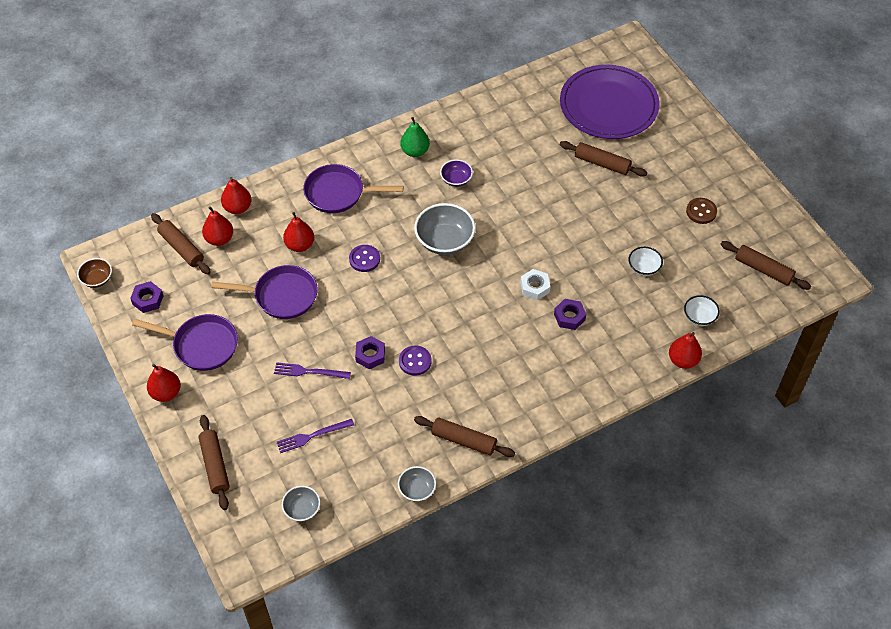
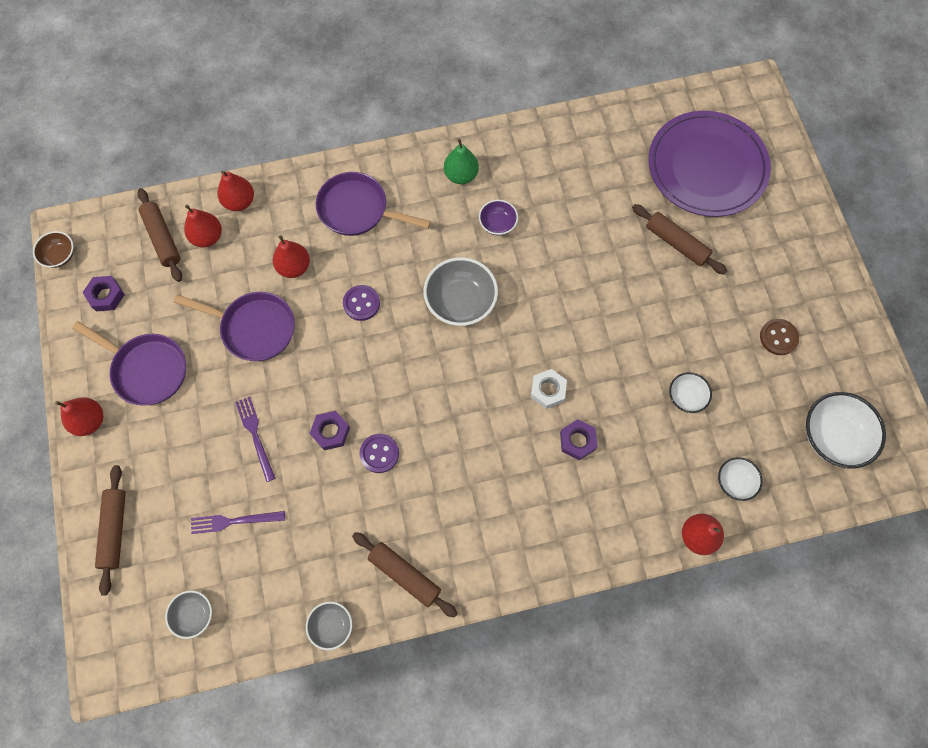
camera: 15 degrees right, 15 degrees up
(309, 372) = (255, 435): purple fork -> purple fork turned 45 degrees clockwise
(763, 269) = (833, 436): brown rolling pin -> white bowl

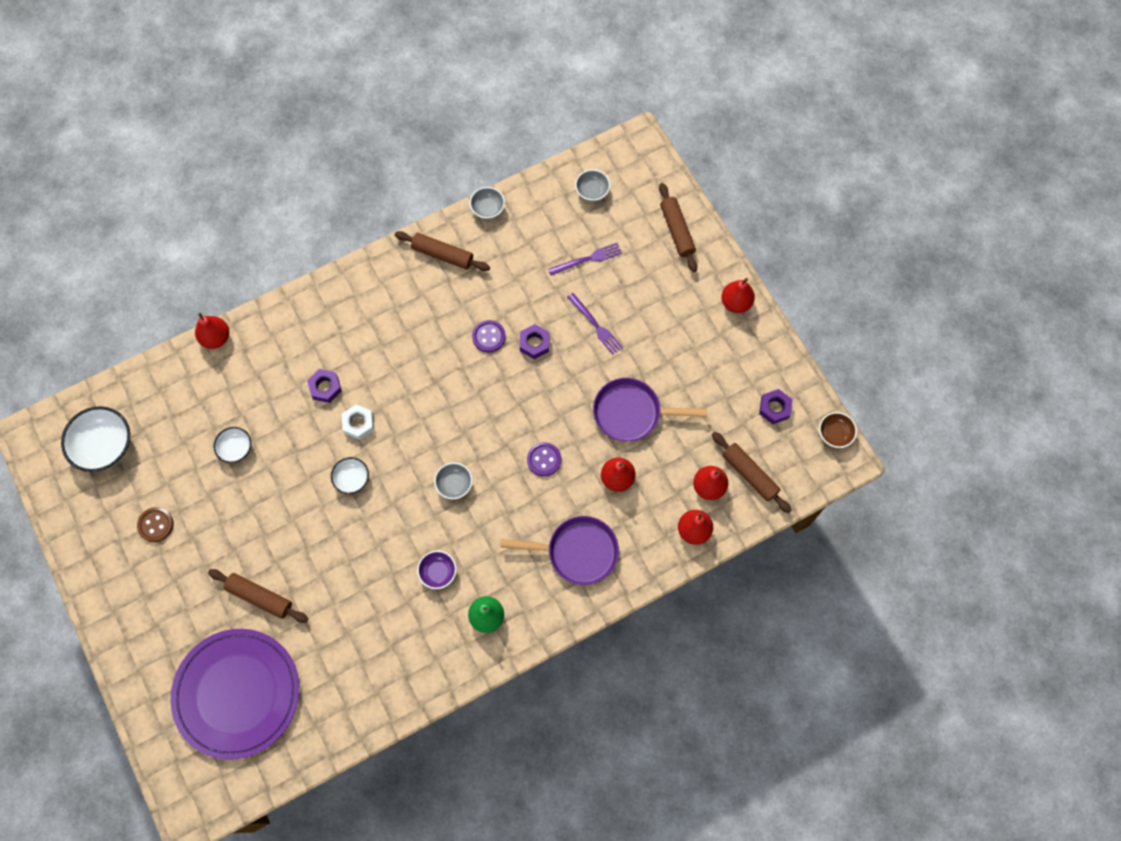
camera: 165 degrees right, 0 degrees up
(147, 369) = (708, 354): purple pan -> none
(460, 302) = (454, 484): grey bowl -> grey bowl, size x0.56
(735, 482) = (188, 387): white bowl -> white bowl (352, 479)

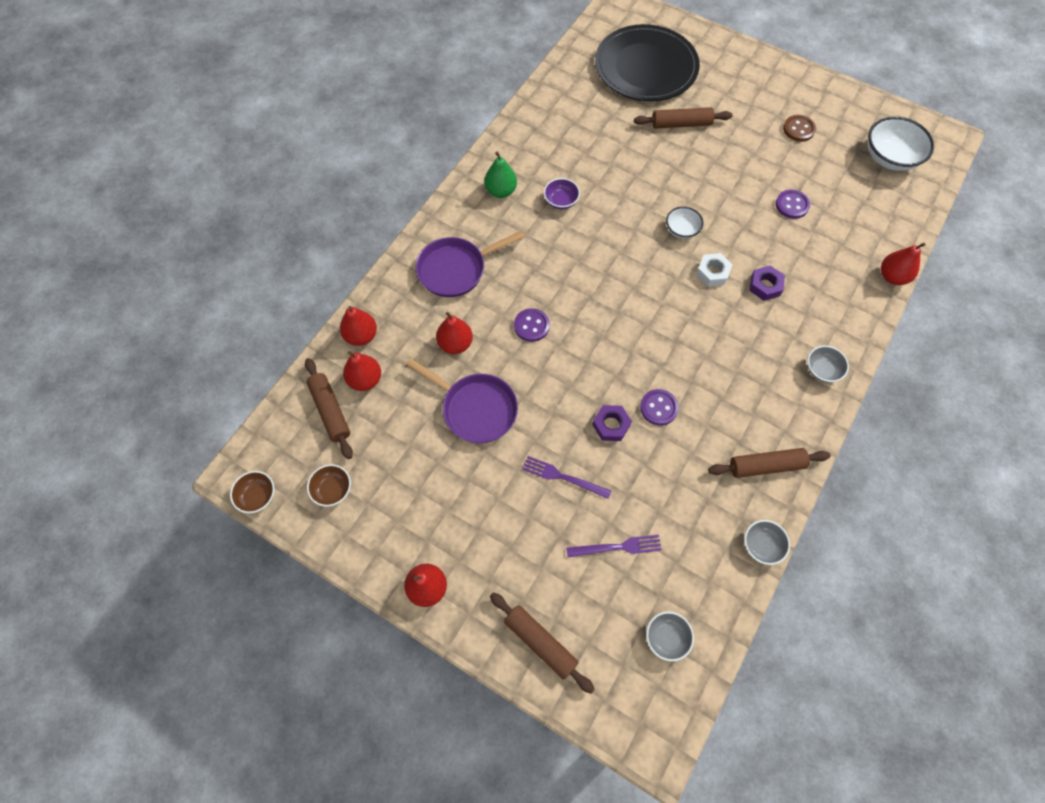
camera: 150 degrees right, 5 degrees down
(236, 449) = (792, 205): white bowl -> purple button
(237, 693) = (646, 67): purple plate -> black plate
(454, 484) = (595, 268): grey bowl -> grey bowl (822, 370)
(587, 259) = (617, 547): purple fork -> purple fork turned 135 degrees counterclockwise
(631, 413) = (475, 409): purple pan -> purple pan turned 60 degrees clockwise
(750, 474) = (330, 411): brown rolling pin -> brown rolling pin turned 45 degrees clockwise
(774, 408) = (332, 489): purple nut -> brown bowl

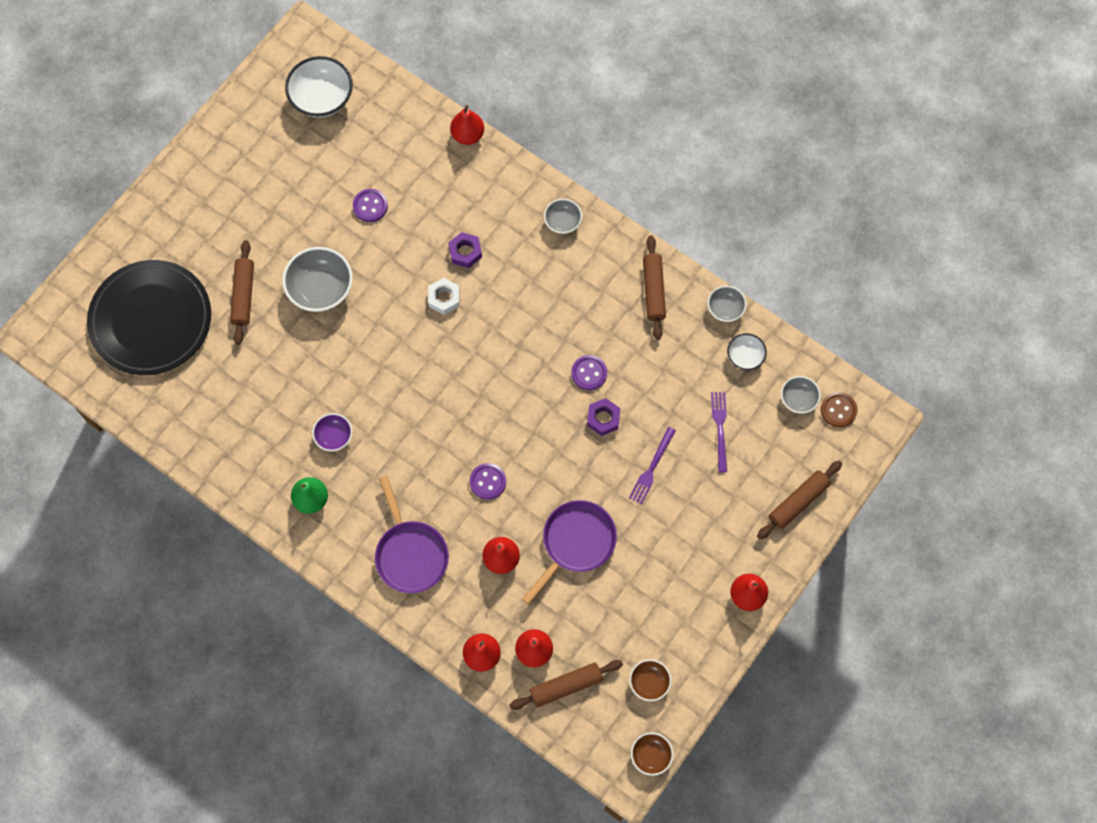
camera: 85 degrees left, 5 degrees up
(681, 230) = (388, 319): white bowl -> white bowl (745, 356)
(700, 177) = (320, 289): none -> grey bowl
(798, 129) = (270, 177): brown button -> brown button (838, 410)

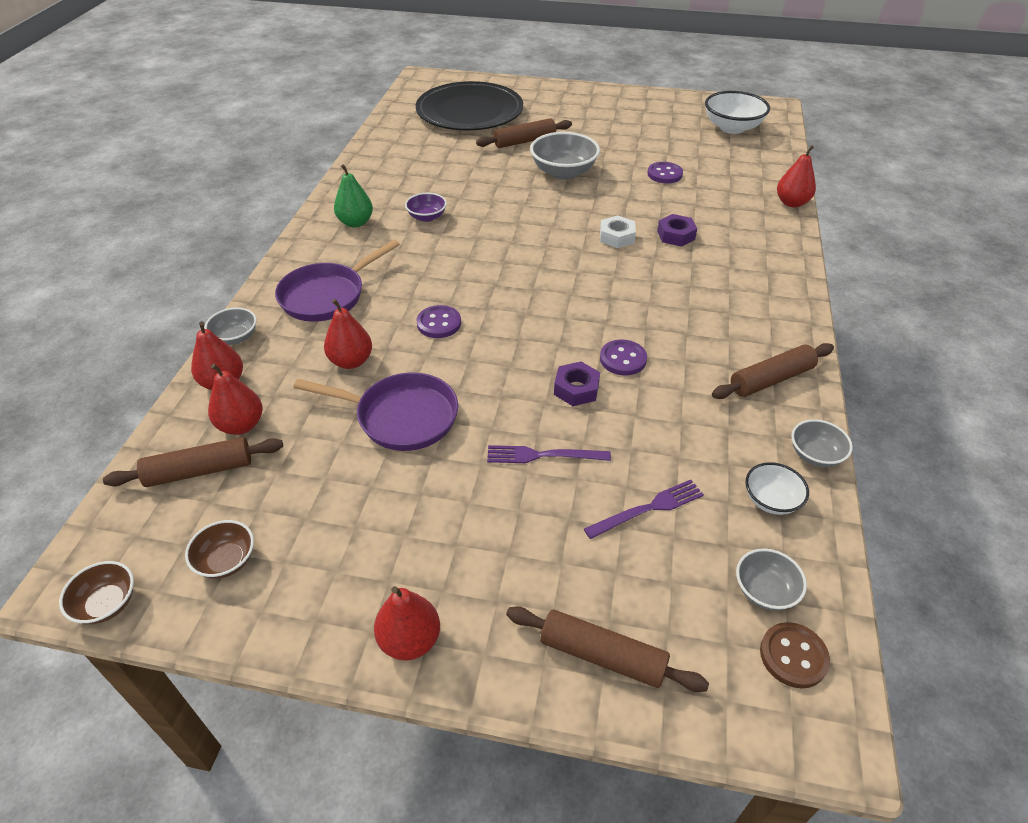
camera: 65 degrees right, 25 degrees down
(562, 222) = (774, 285): grey bowl -> grey bowl (235, 337)
(566, 686) = (199, 471): brown rolling pin -> brown rolling pin turned 60 degrees counterclockwise

